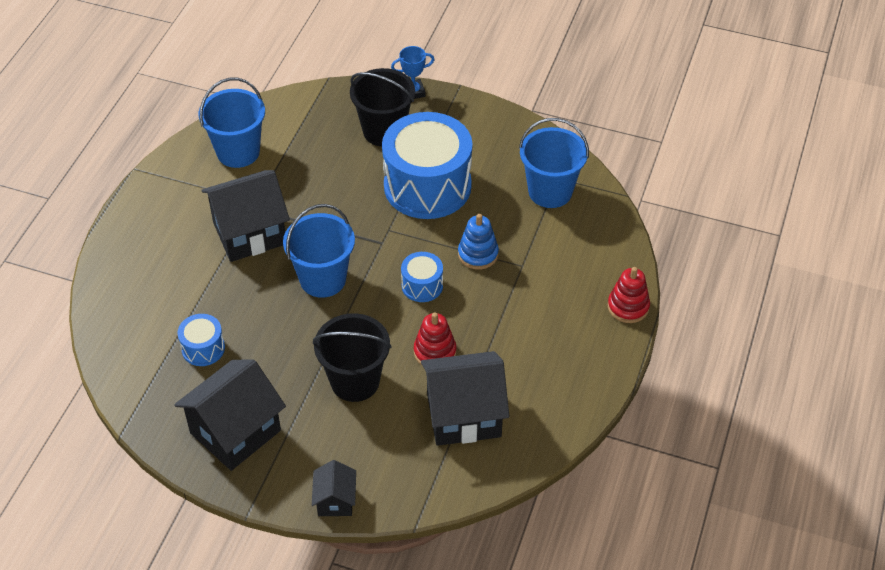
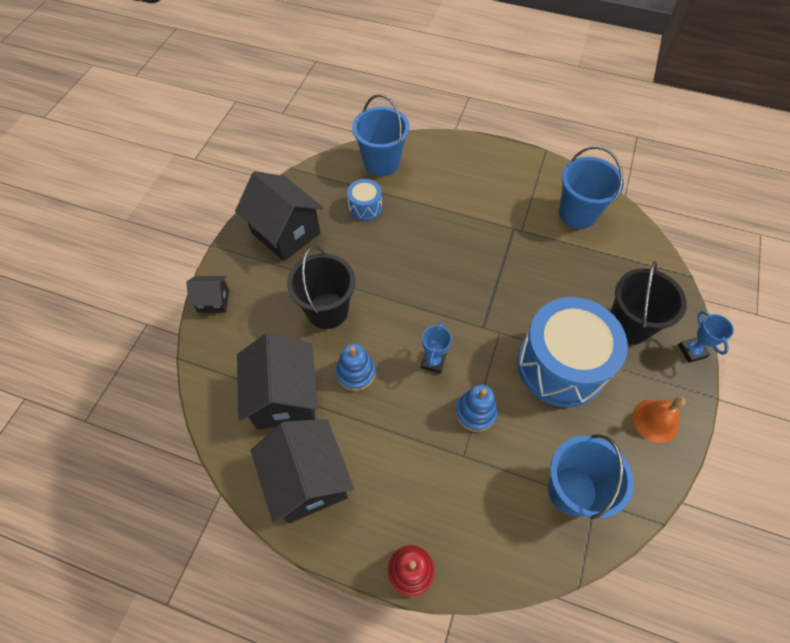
camera: 90 degrees right, 10 degrees up
(249, 233) = (485, 228): black house -> black house (308, 480)
(323, 279) = (437, 282): blue bucket -> blue bucket (381, 163)
(422, 285) = (433, 362): blue drum -> blue trophy
(435, 352) = (356, 373): red stacking toy -> blue stacking toy
(483, 128) = (655, 420): none -> orange bell

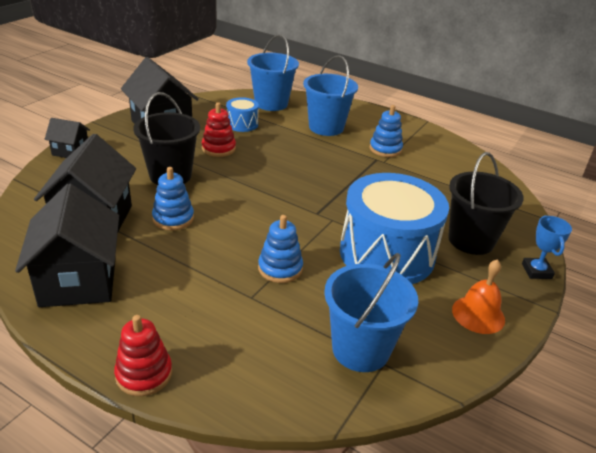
camera: 10 degrees right, 25 degrees down
(357, 254) = (218, 148): none -> red stacking toy
(433, 362) = (254, 226): blue trophy -> none
(518, 210) = (385, 149): none -> blue stacking toy
(577, 213) = (443, 161): blue bucket -> blue bucket (326, 127)

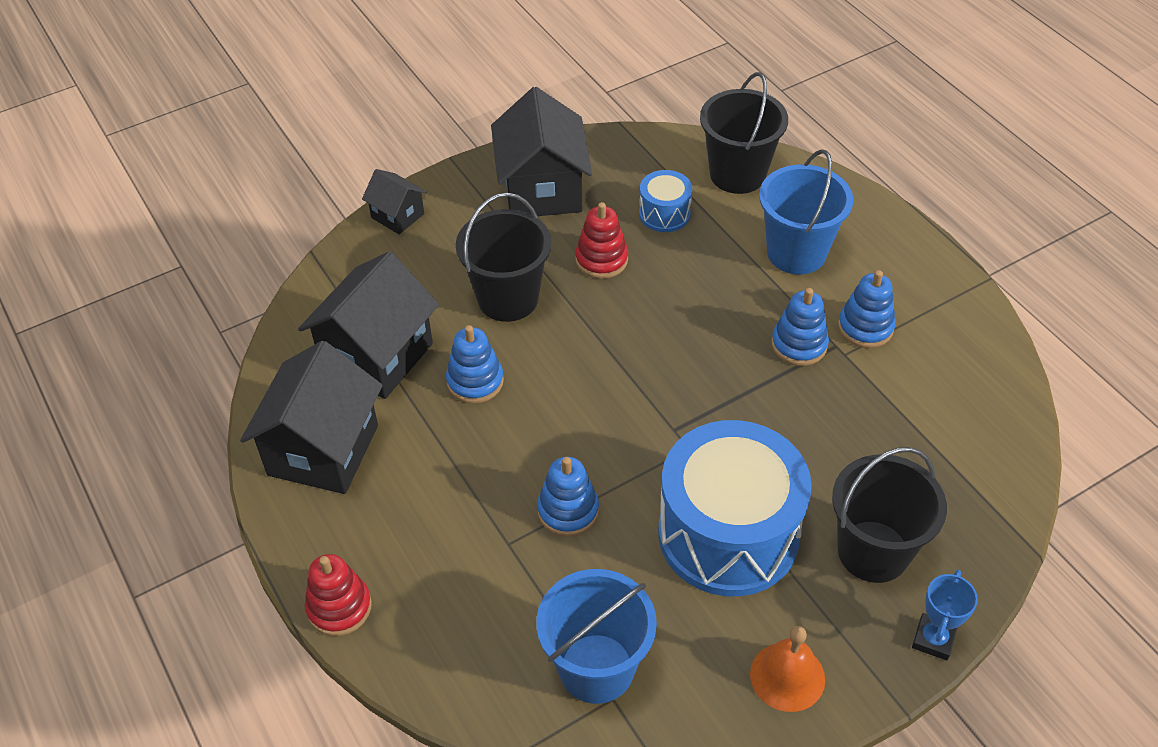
camera: 30 degrees right, 15 degrees up
(271, 103) = (737, 174): blue bucket -> black bucket
(357, 162) = (799, 344): none -> blue stacking toy

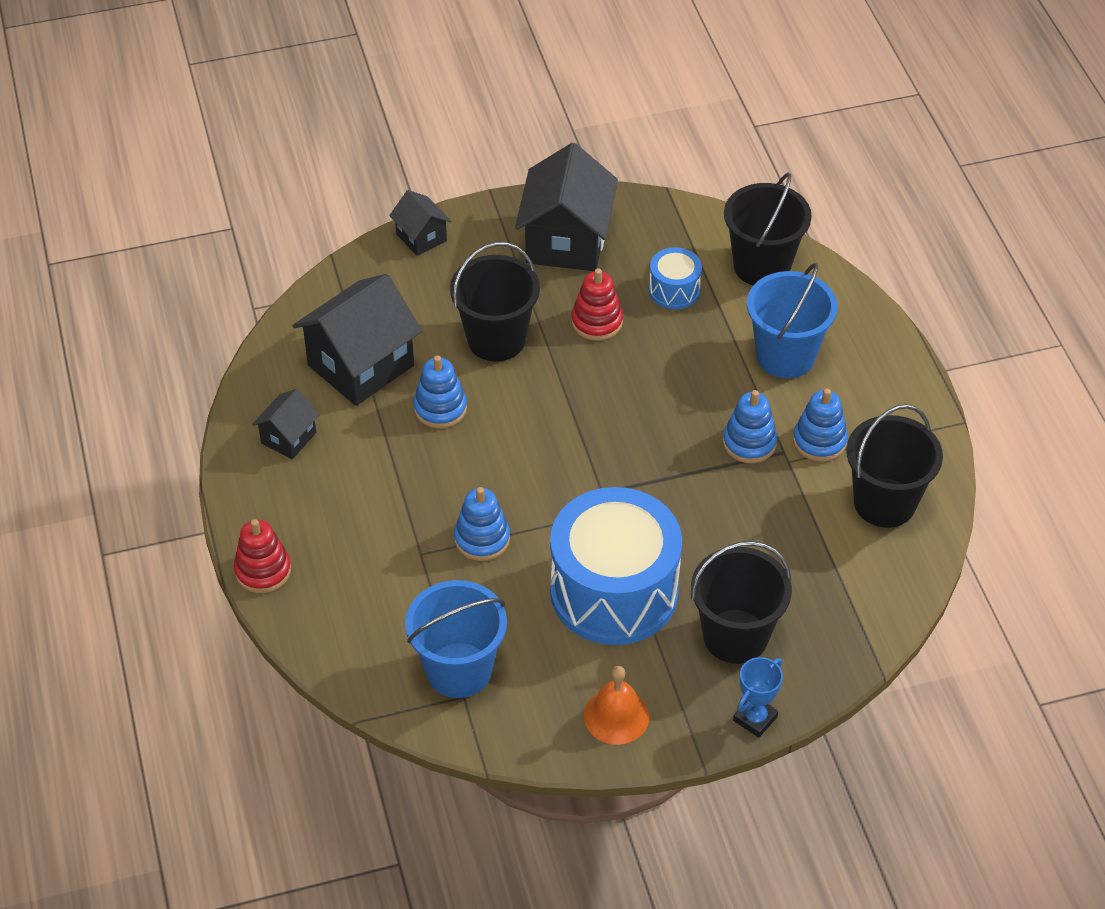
camera: 15 degrees right, 0 degrees up
(323, 450) = (288, 438): black house -> black house, size x0.51
(955, 373) = (884, 502): none -> black bucket

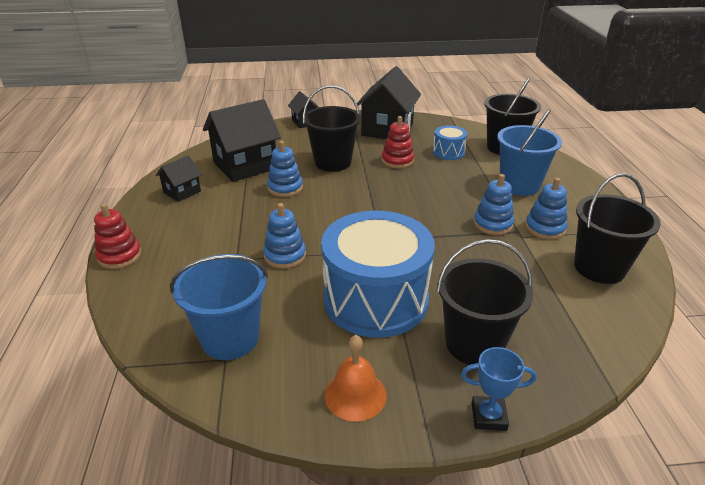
camera: 10 degrees right, 15 degrees down
(755, 718) = (488, 416): blue trophy -> blue trophy turned 45 degrees clockwise

